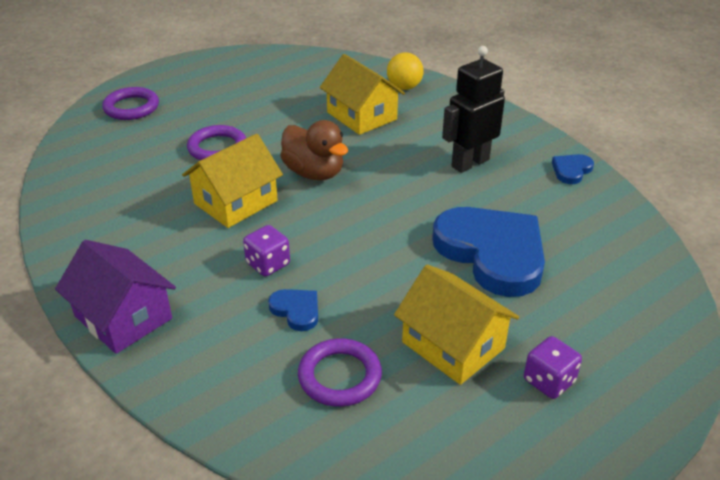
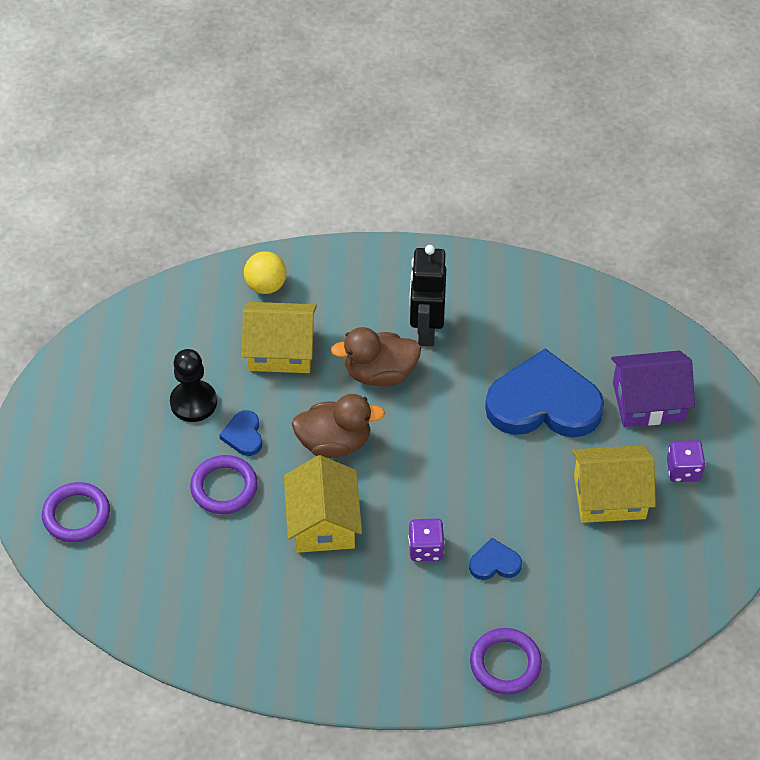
camera: 50 degrees left, 15 degrees up
(123, 317) = (403, 676): purple house -> purple house (648, 401)
(273, 105) = (193, 402): none -> black pawn
(339, 376) = (580, 579): purple ring -> purple ring (505, 664)
(401, 162) = (380, 373): none -> brown duck
(571, 170) = (499, 275): blue heart -> blue heart (243, 435)

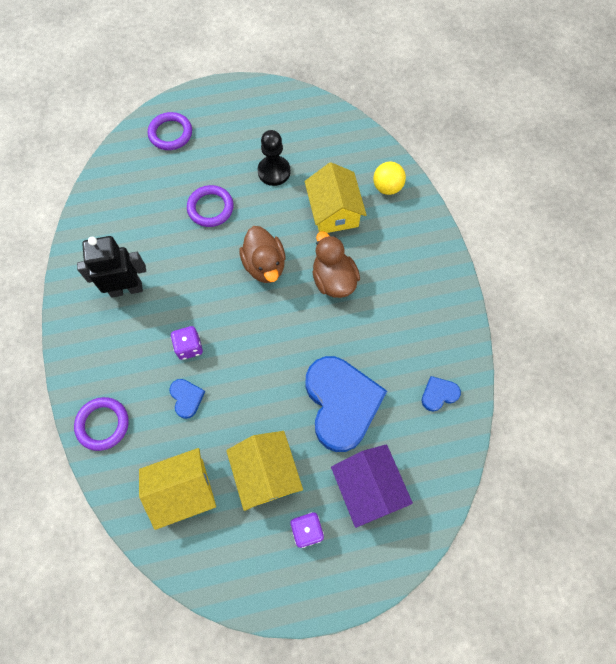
camera: 75 degrees right, 15 degrees up
(243, 435) = (255, 208): blue heart -> blue heart (439, 394)
(323, 522) = (196, 275): yellow house -> yellow house (183, 490)
(426, 330) = (384, 301): black robot -> black robot (126, 289)

